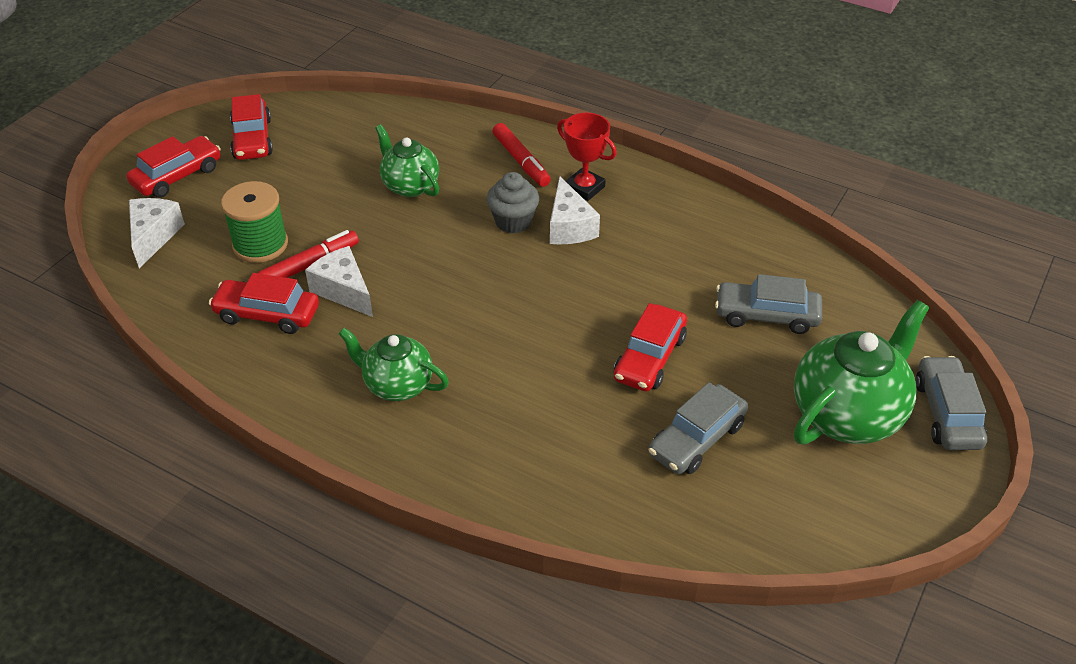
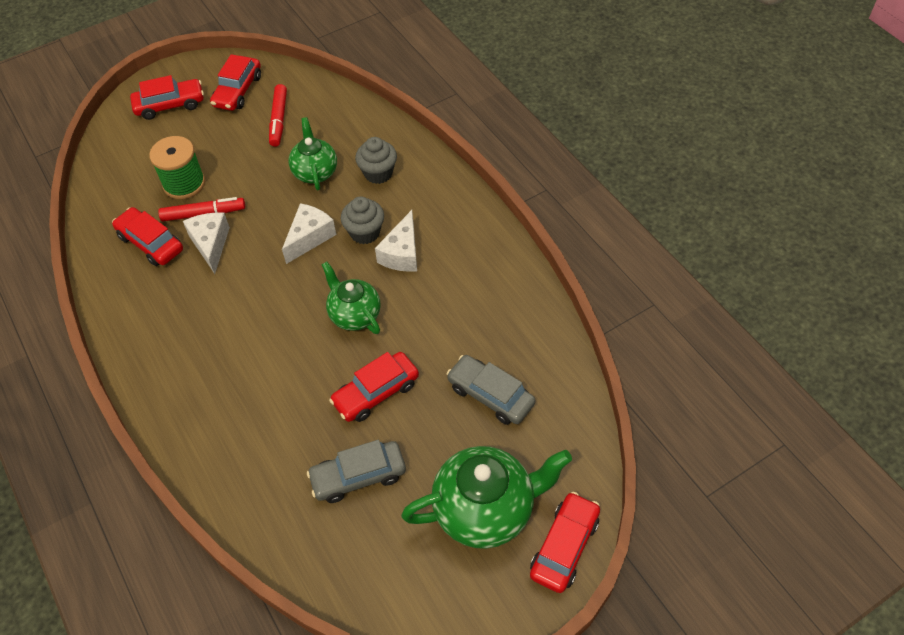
camera: 30 degrees right, 10 degrees up
(154, 236) = (124, 150): white cheese -> white cheese (309, 237)
(397, 385) = (192, 336): green teapot -> green teapot (354, 315)
(482, 165) = (378, 173): none -> grey cupcake
(521, 161) = (409, 180): red marker -> red marker (278, 120)
(584, 188) = (438, 223): red trophy -> none
(947, 413) = (564, 546): grey car -> red car

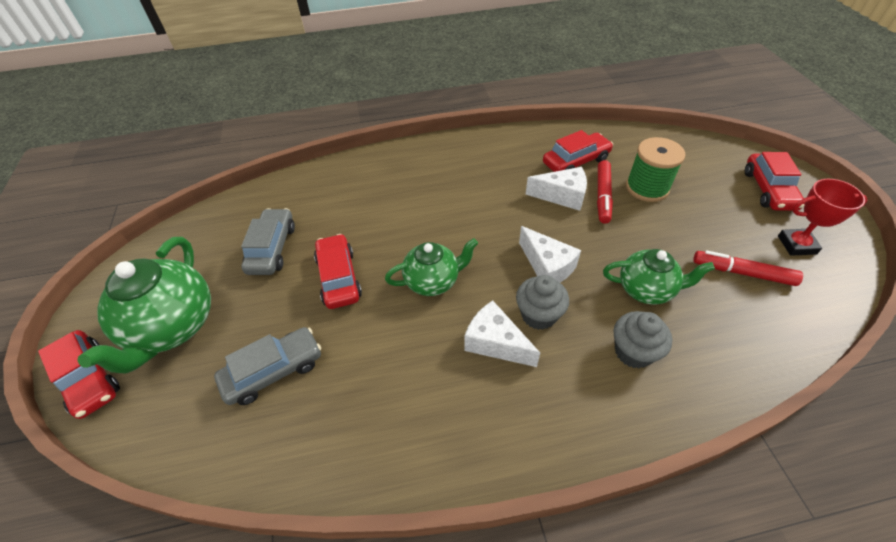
camera: 110 degrees right, 5 degrees down
(238, 91) = (796, 245): red car -> red trophy

